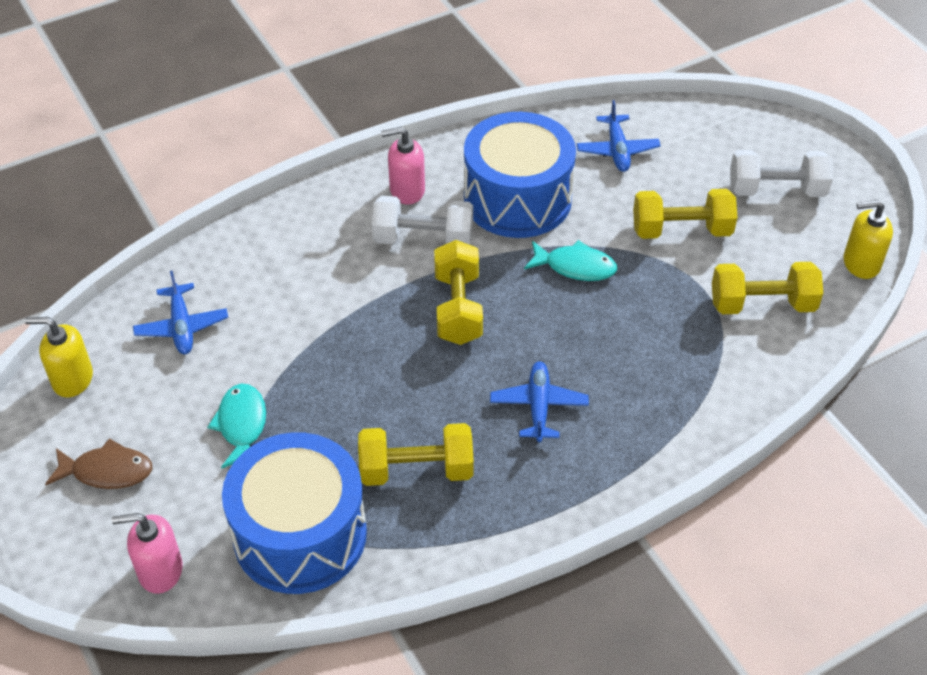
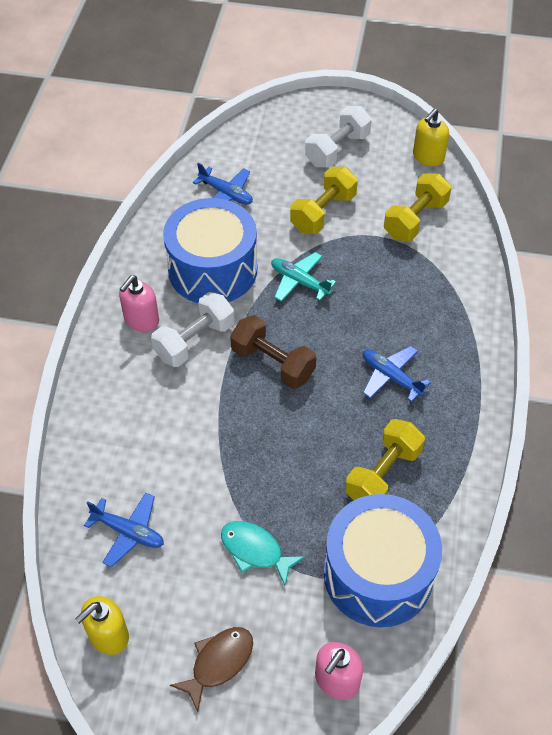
camera: 50 degrees left, 5 degrees up
(458, 308) = (273, 363): yellow dumbbell -> brown dumbbell
(575, 267) = (299, 282): turquoise fish -> turquoise plane

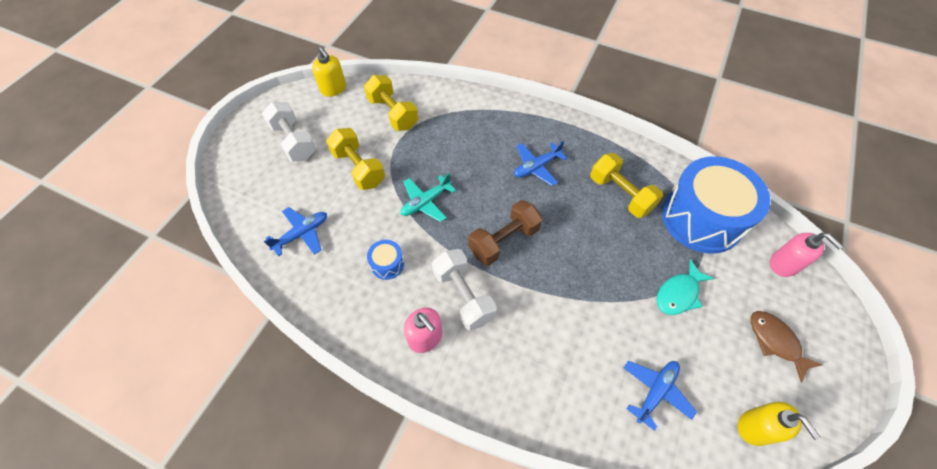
camera: 75 degrees left, 5 degrees up
(212, 269) = (387, 264): blue drum -> blue drum, size x0.40

